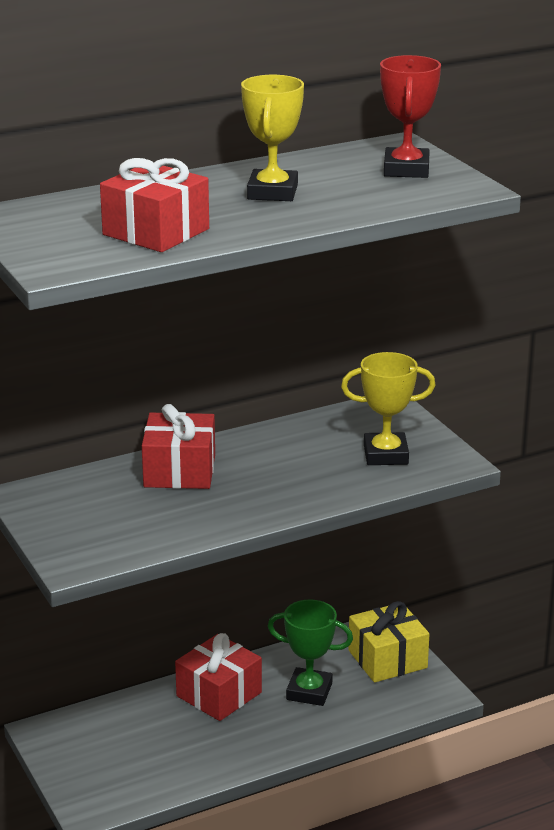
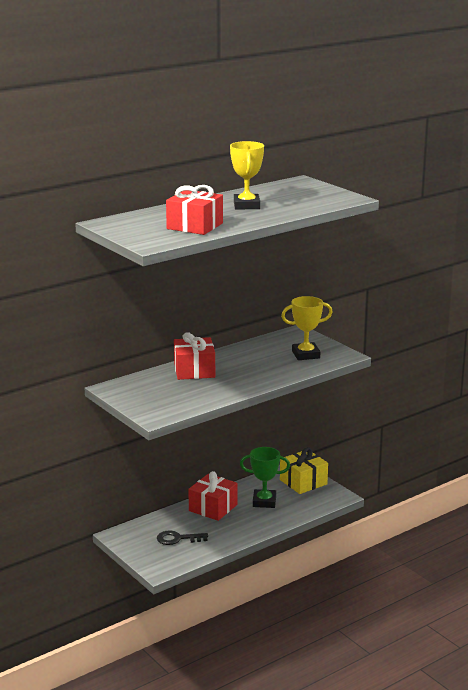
camera: 10 degrees left, 5 degrees down
(141, 750) = (178, 539): none -> black key
(406, 169) = (312, 192): red trophy -> none

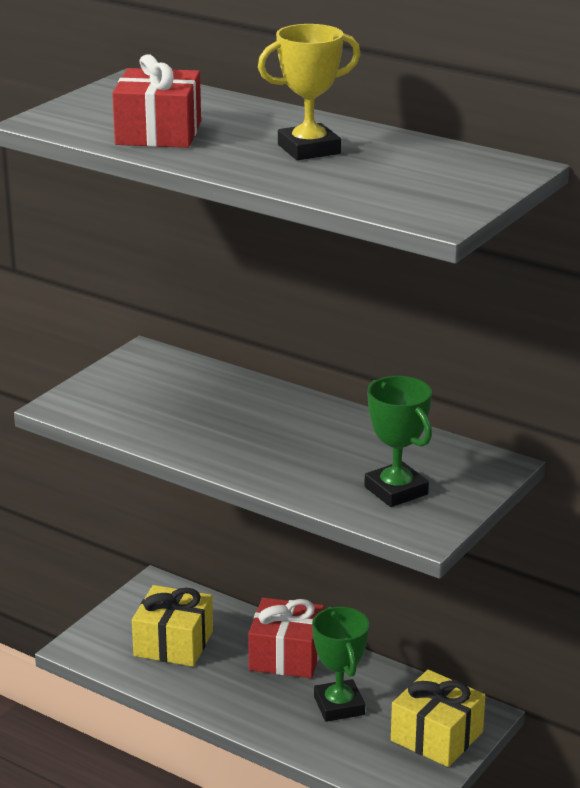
camera: 70 degrees right, 5 degrees up
(178, 539) = (173, 643): black key -> yellow gift
(194, 370) = (253, 403): red gift -> none
(306, 355) = (396, 491): yellow trophy -> green trophy

